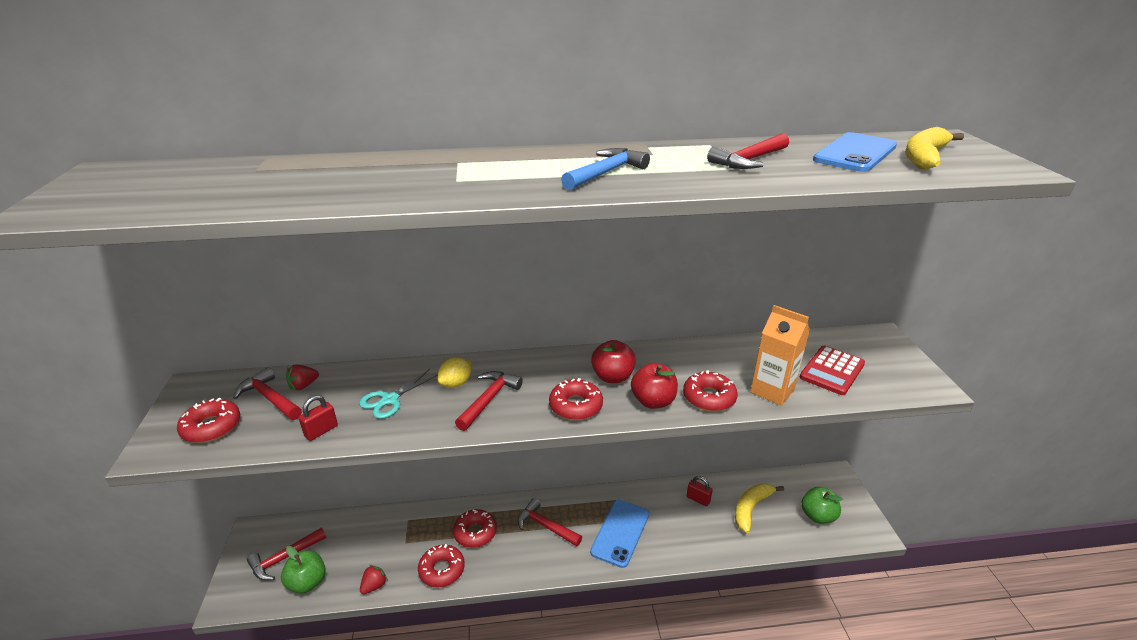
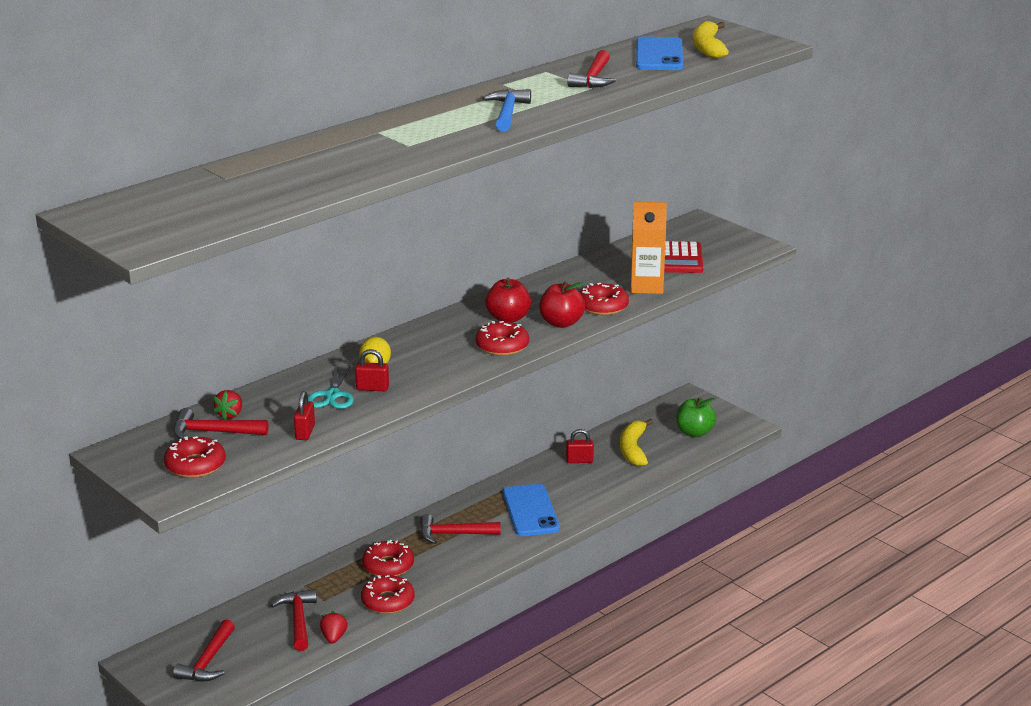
camera: 35 degrees left, 5 degrees down
(307, 582) = (260, 664): green apple -> none
(425, 406) = (372, 388): none -> red padlock
(489, 400) = (422, 366): red hammer -> red hammer (298, 620)

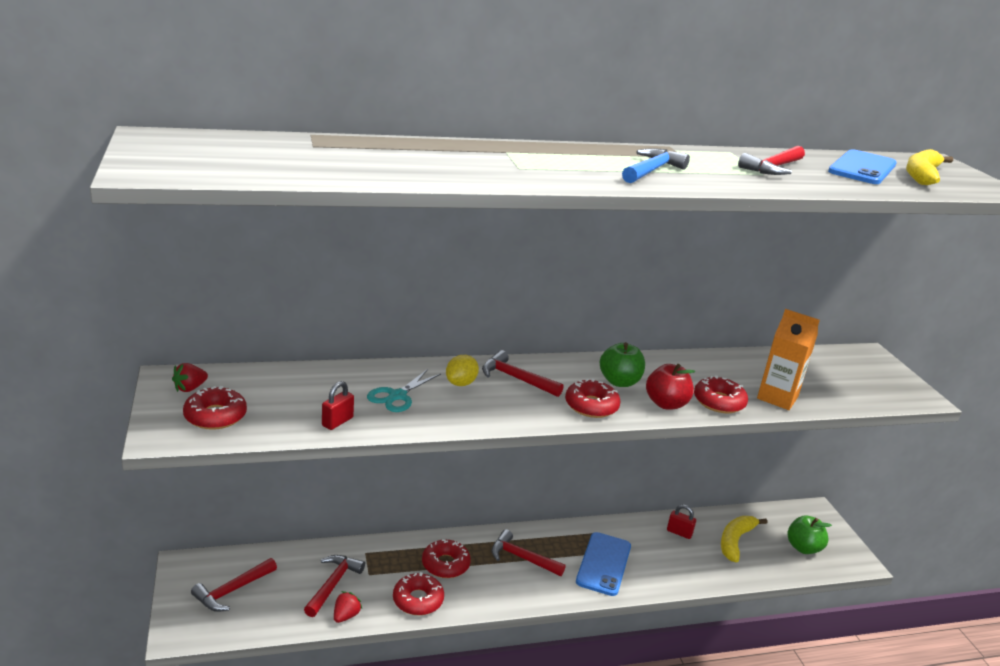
camera: 25 degrees right, 0 degrees up
(213, 432) = (265, 391): red hammer -> red hammer (516, 378)
(230, 415) = (297, 381): red strawberry -> red strawberry (190, 388)
(372, 388) = (438, 402): red padlock -> none
(508, 318) = (619, 382): red apple -> green apple
(679, 259) = (829, 382): red calculator -> none

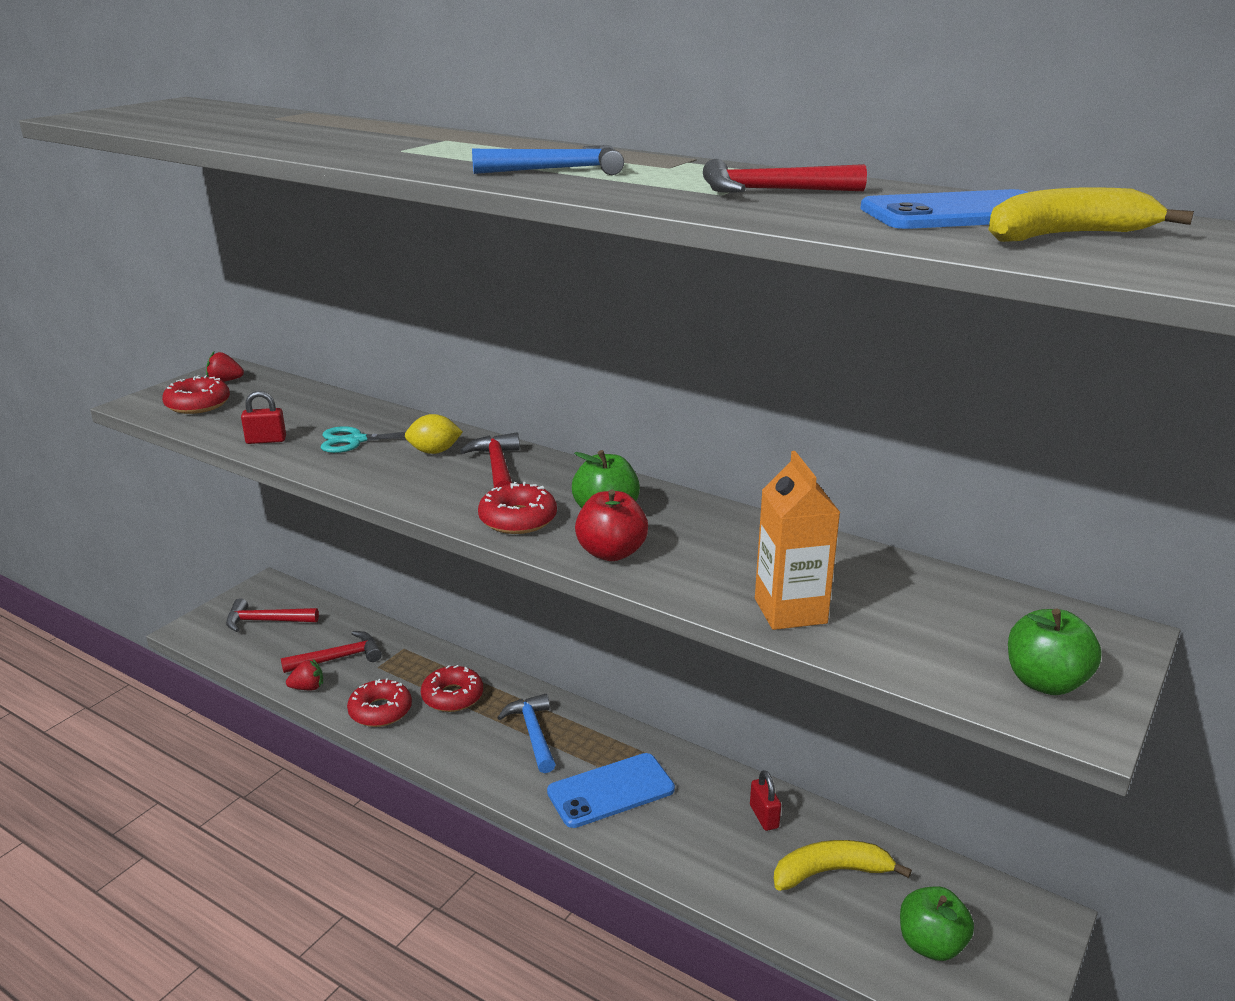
camera: 50 degrees right, 0 degrees up
(522, 558) = (533, 733): red hammer -> blue hammer
(719, 402) = (688, 579): red donut -> none
(889, 386) = (1045, 682): none -> green apple

